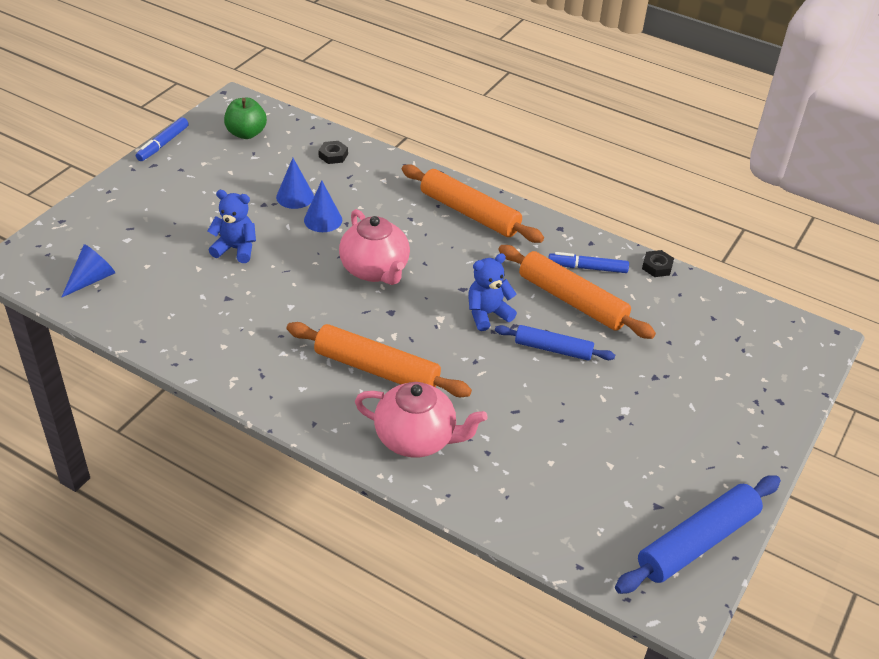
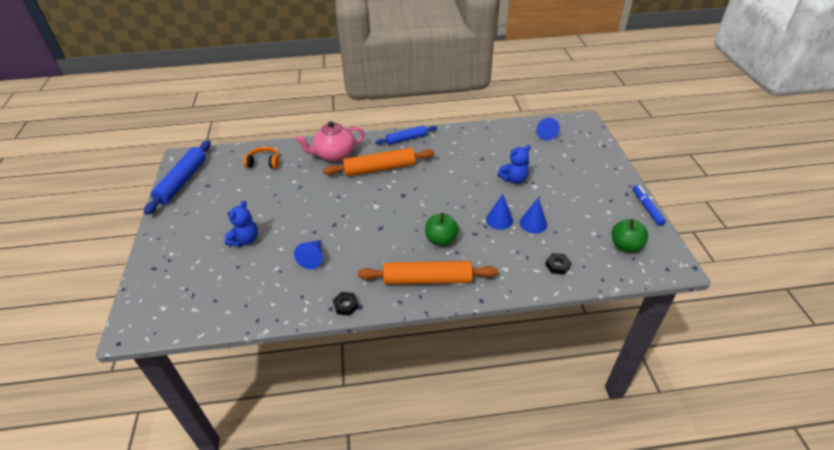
camera: 145 degrees right, 0 degrees up
(375, 270) = (436, 210): pink teapot -> none
(411, 238) = (441, 239): none -> green apple
(487, 314) = (354, 222): blue teddy bear -> blue teddy bear (245, 240)
(539, 496) = (264, 163): none -> orange headphones
(553, 349) = (303, 224): blue rolling pin -> blue rolling pin (406, 139)
(572, 300) = (313, 258): orange rolling pin -> blue cone
(587, 268) = (319, 286): blue marker -> none
(657, 267) = (272, 317): black nut -> black nut (346, 305)

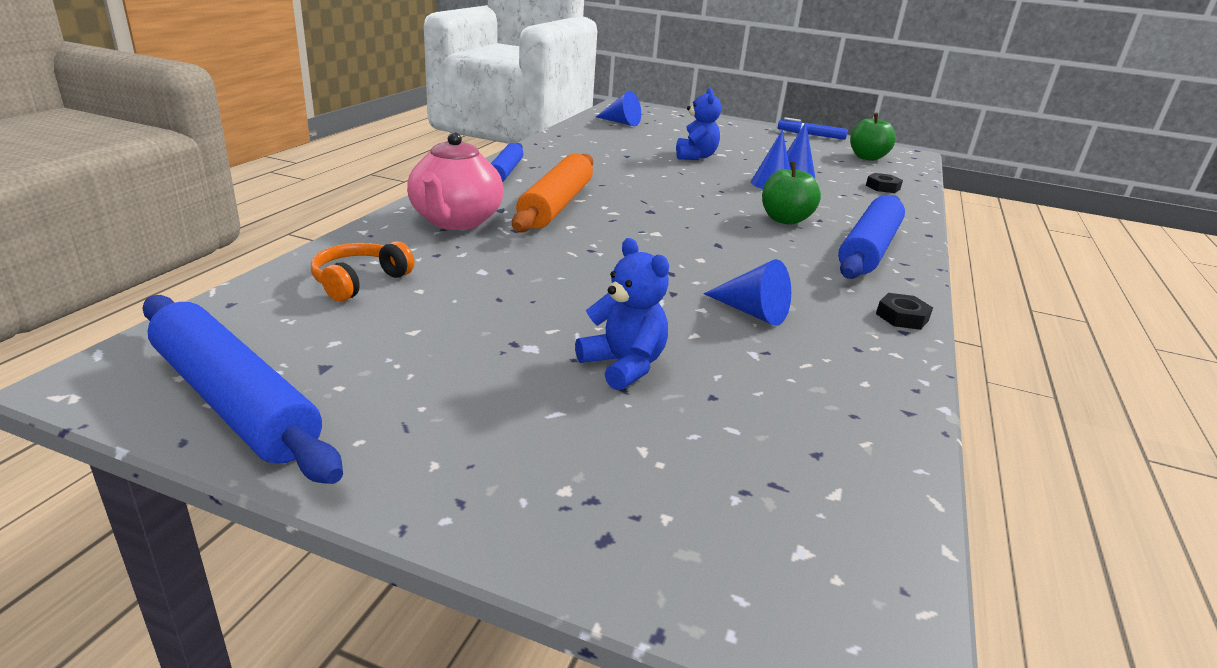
camera: 65 degrees left, 15 degrees down
(427, 279) = (869, 249): orange rolling pin -> blue rolling pin

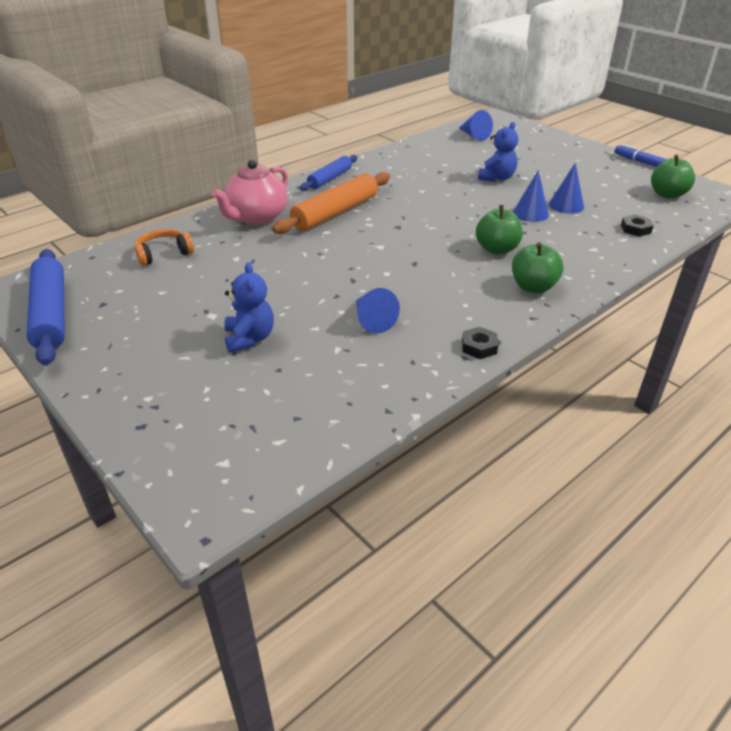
camera: 30 degrees right, 10 degrees up
(869, 249) = (533, 287): blue rolling pin -> green apple

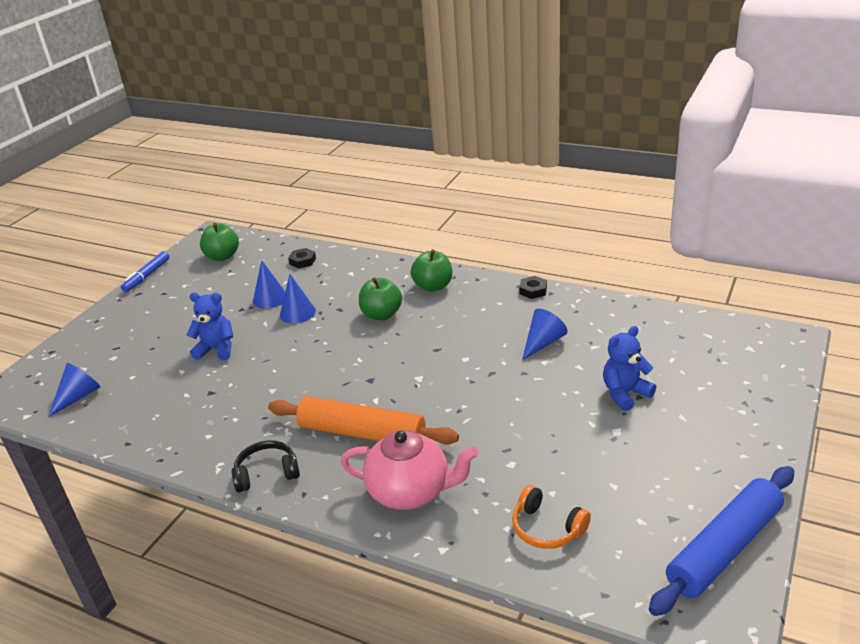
camera: 110 degrees left, 5 degrees down
(330, 179) = (267, 474): blue rolling pin -> black headphones

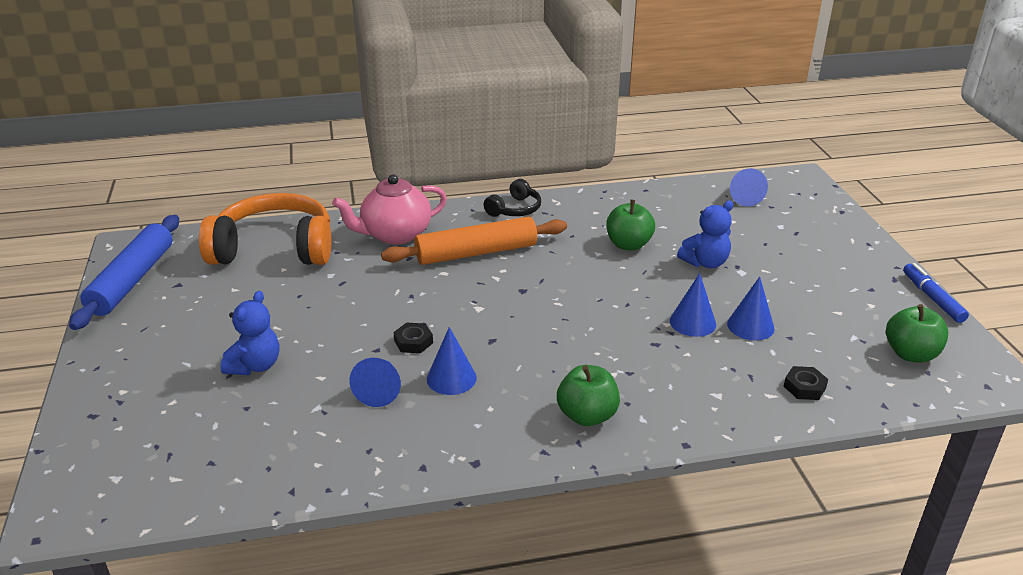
camera: 140 degrees right, 0 degrees up
(381, 315) = (599, 355): green apple -> green apple (628, 245)
(489, 333) = (451, 378): none -> blue cone
(533, 290) = (450, 461): black nut -> black nut (413, 342)
(547, 528) = (274, 249): orange headphones -> orange headphones, size x2.10

